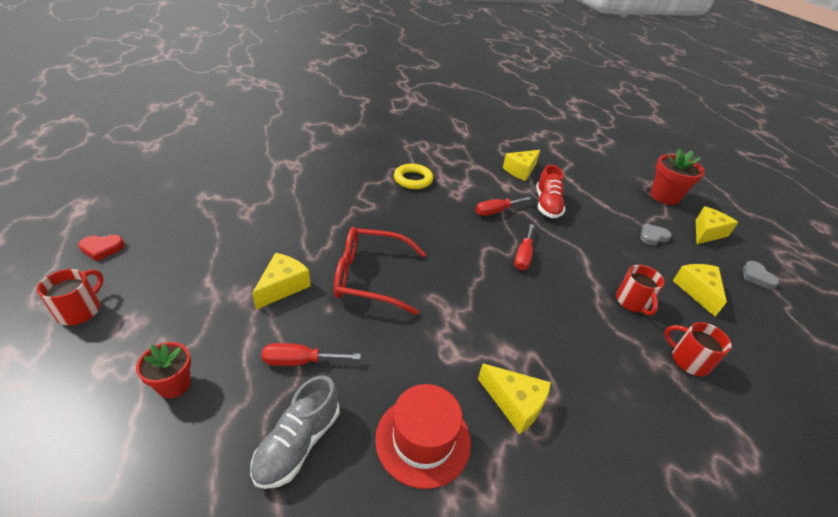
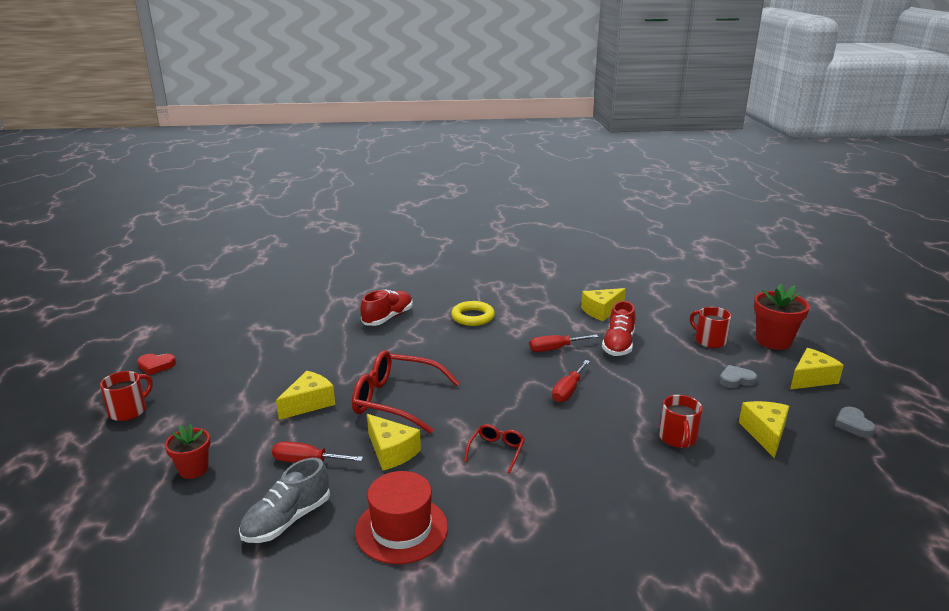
camera: 15 degrees right, 15 degrees down
(334, 182) = (388, 318): none -> red shoe
(483, 330) = (496, 451): none -> red glasses
(515, 403) = (504, 511): yellow cheese -> yellow cheese (391, 452)
(688, 360) = (718, 493): red mug -> red mug (709, 341)

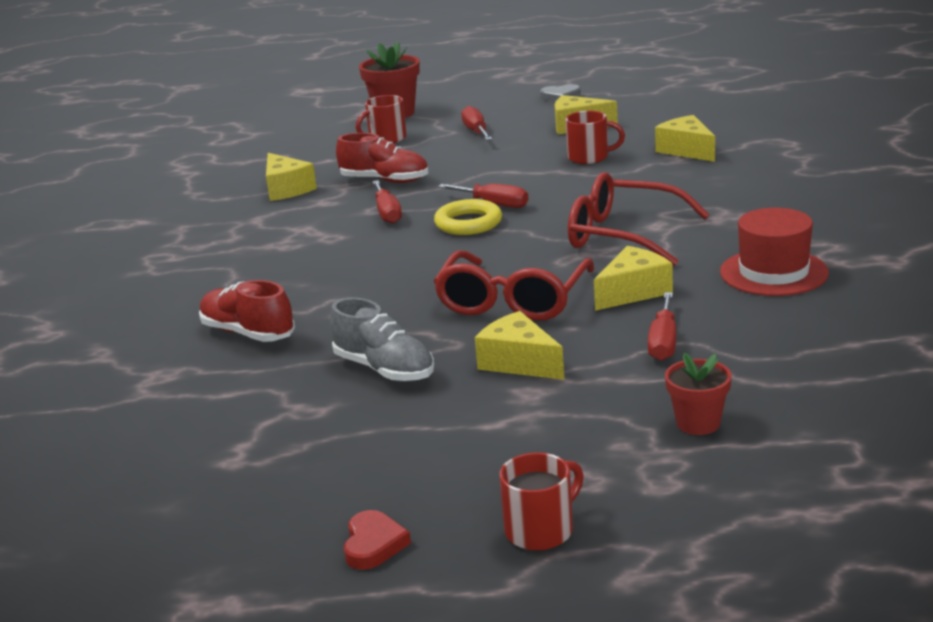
camera: 85 degrees left, 0 degrees up
(129, 411) = (541, 530): red mug -> red mug turned 105 degrees clockwise
(287, 520) = (782, 337): grey shoe -> grey shoe (385, 369)
(473, 317) = (272, 268): yellow ring -> yellow ring (468, 223)
(496, 451) = (623, 235): red glasses -> red glasses, size x2.06
(736, 380) = (476, 131): grey heart -> red screwdriver
(811, 378) = (477, 104): yellow cheese -> yellow cheese (686, 150)

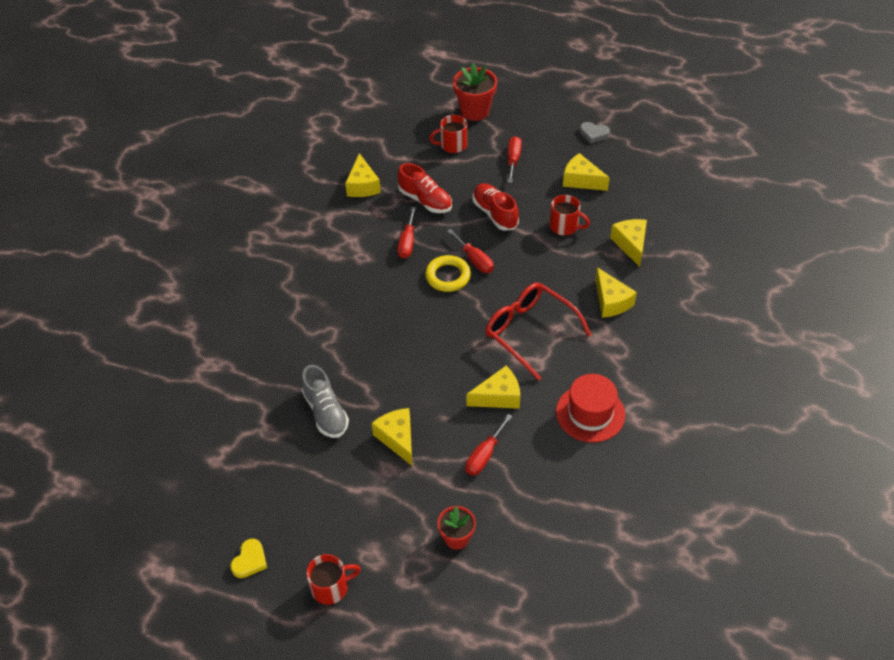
camera: 20 degrees right, 25 degrees up
(248, 333) = (272, 342): red shoe -> red shoe (495, 214)
(373, 544) = (250, 561): red heart -> yellow heart
(512, 301) = (427, 375): red glasses -> none
(706, 191) = (611, 301): none -> yellow cheese

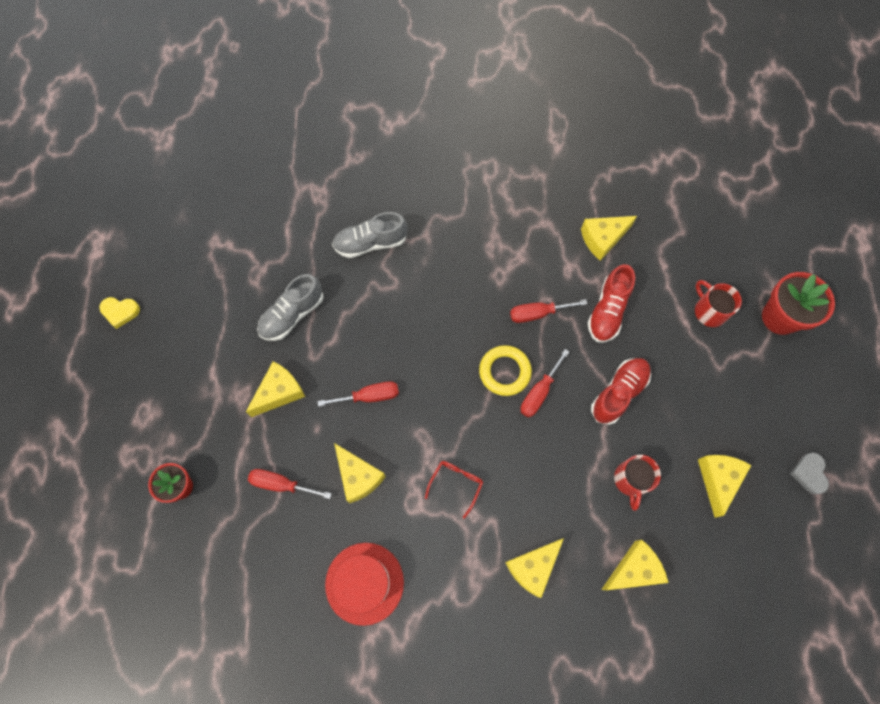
camera: 70 degrees right, 20 degrees up
(284, 337) = (370, 243): none -> grey shoe
(331, 587) = (107, 390): red mug -> none
(513, 160) = (716, 387): red screwdriver -> red screwdriver (369, 396)
(529, 332) = (456, 484): red glasses -> red glasses, size x0.48

